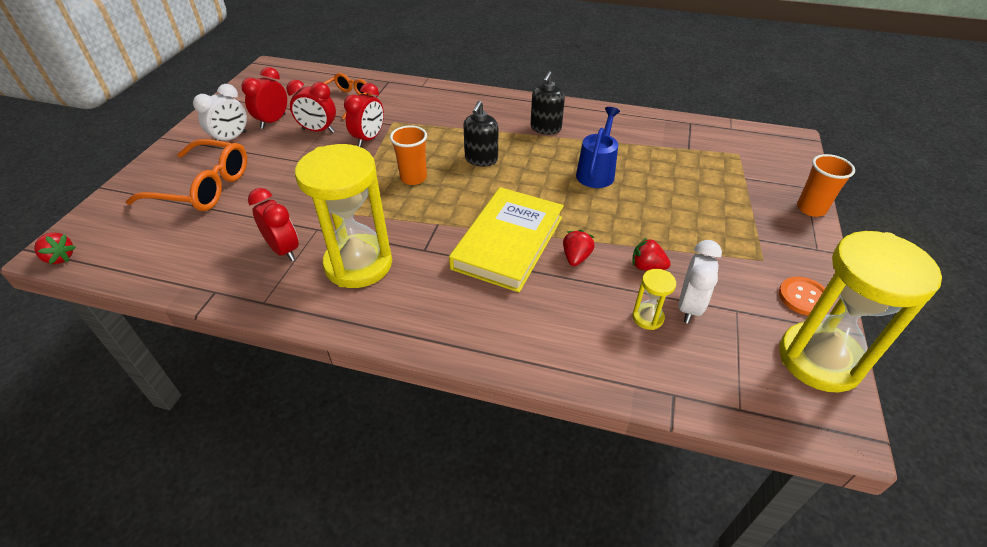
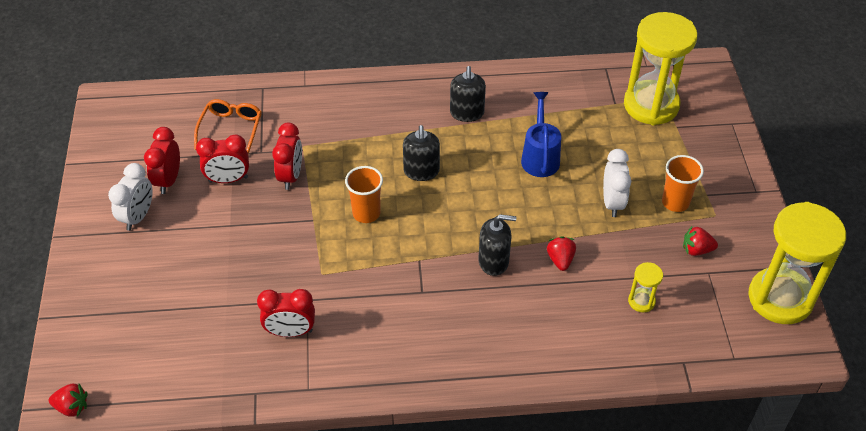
camera: 20 degrees left, 5 degrees up
(202, 187) = (154, 286): orange glasses -> none
(284, 250) = (290, 332): red clock -> red clock turned 150 degrees clockwise
(358, 264) = (370, 325): yellow hourglass -> yellow hourglass (651, 105)
(508, 242) = (493, 261): yellow book -> black soap dispenser
(647, 267) = (623, 251): red strawberry -> red strawberry (696, 250)
(689, 307) = (670, 281): white clock -> white clock (612, 203)
(803, 297) = (756, 244): orange button -> none
(811, 209) = (741, 148): orange cup -> orange cup (675, 202)

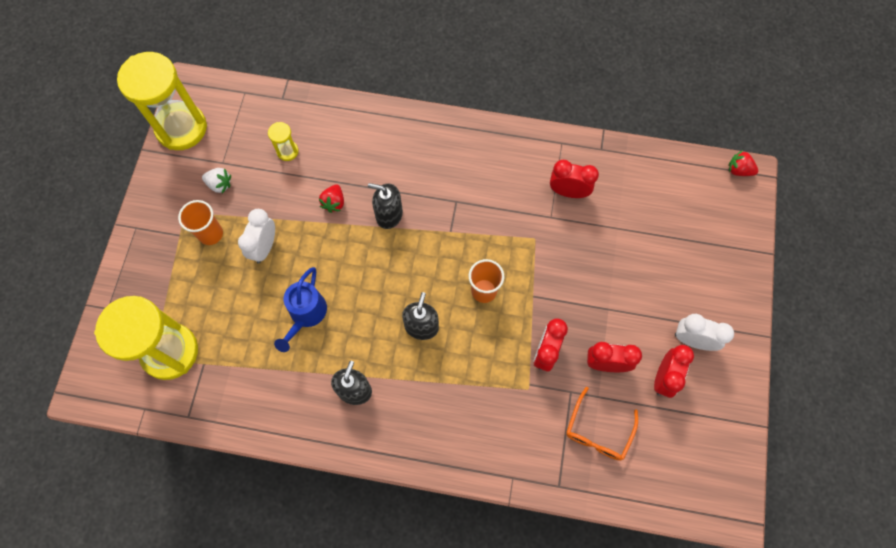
camera: 165 degrees left, 20 degrees up
(138, 216) = (692, 340): white clock -> white clock turned 75 degrees clockwise
(696, 250) = (219, 184): red strawberry -> white strawberry

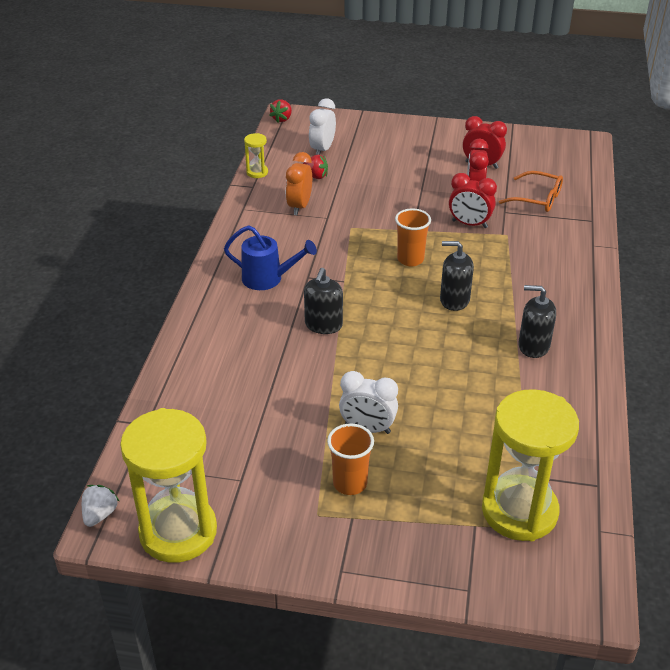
camera: 90 degrees left, 30 degrees down
(219, 184) = (275, 480): white strawberry -> white strawberry (100, 514)
(287, 151) = (230, 414): yellow hourglass -> yellow hourglass (257, 172)
(305, 315) = (453, 387): blue watering can -> blue watering can (268, 279)
(334, 203) = (306, 369): red strawberry -> red strawberry (315, 176)
(568, 192) = (299, 206): red clock -> orange clock
(692, 340) = (445, 150): white clock -> white clock (322, 150)

